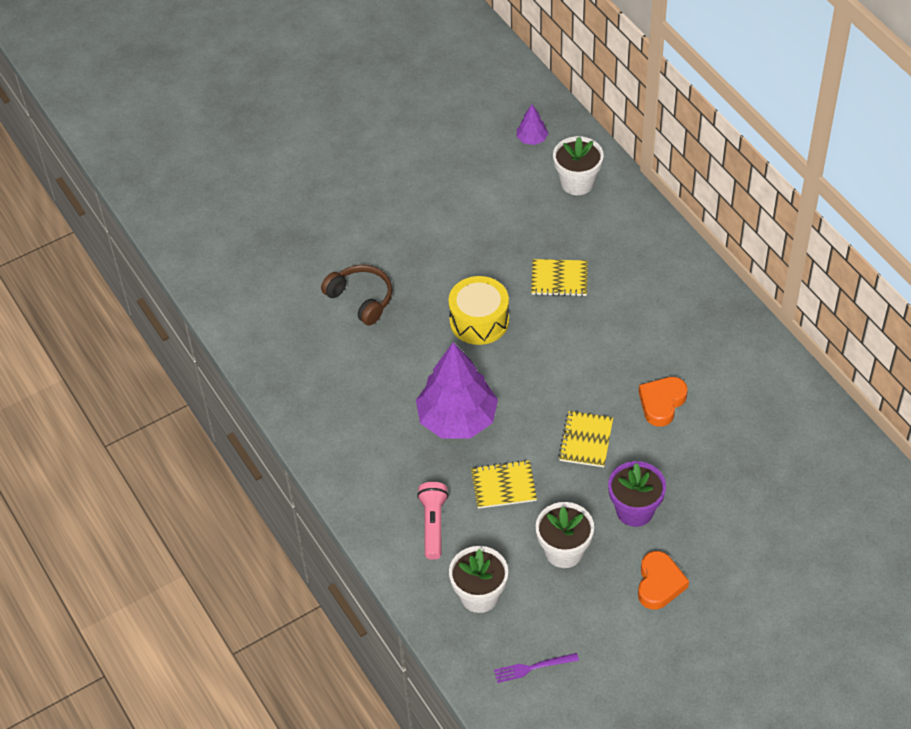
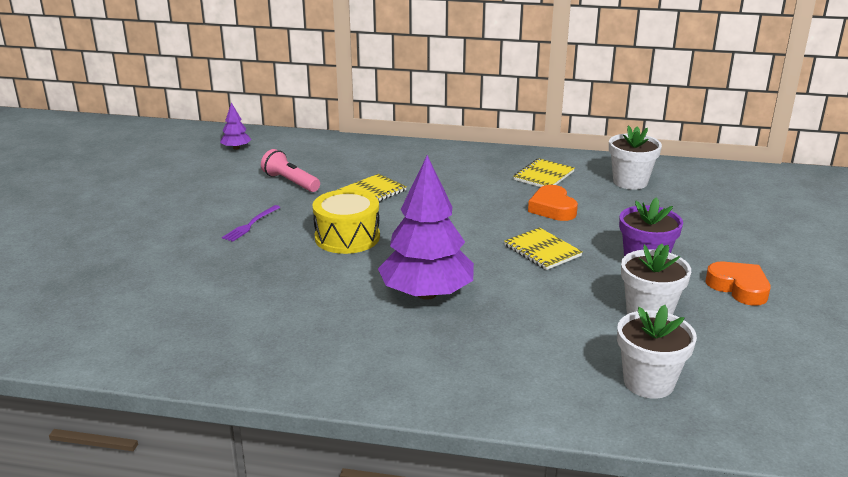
camera: 50 degrees left, 25 degrees down
(361, 299) = (219, 275): brown headphones -> none
(433, 525) = (526, 365): pink flashlight -> pink flashlight (290, 182)
(503, 486) = (534, 307): yellow notebook -> yellow notebook (543, 176)
(533, 667) = (776, 396): purple fork -> purple fork (251, 224)
(577, 183) = (305, 151): white flower pot -> white flower pot (630, 182)

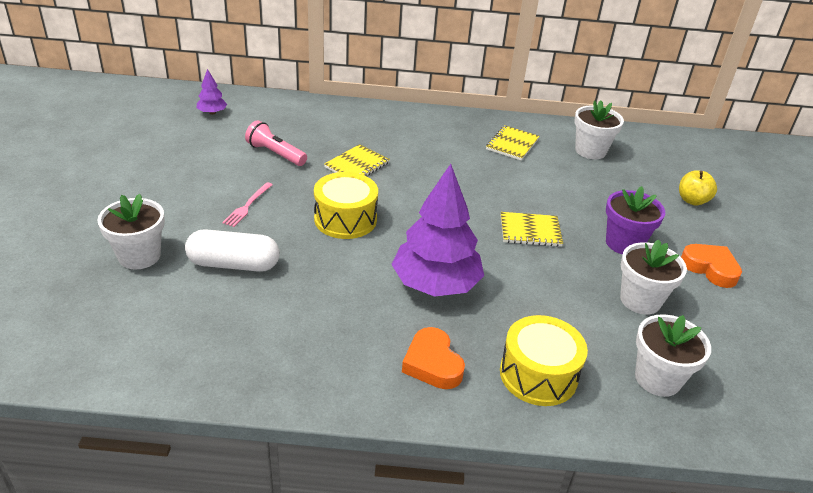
camera: 10 degrees left, 10 degrees up
(134, 263) = (139, 256): none -> white flower pot
(224, 272) = (234, 264): none -> white capsule
(251, 224) = (247, 206): purple fork -> pink fork
(515, 374) = (538, 375): none -> yellow drum
(542, 251) = (530, 231): yellow notebook -> yellow notebook turned 45 degrees counterclockwise
(552, 208) = (528, 182): orange heart -> orange heart (432, 363)
(735, 227) = (692, 200): none -> yellow apple

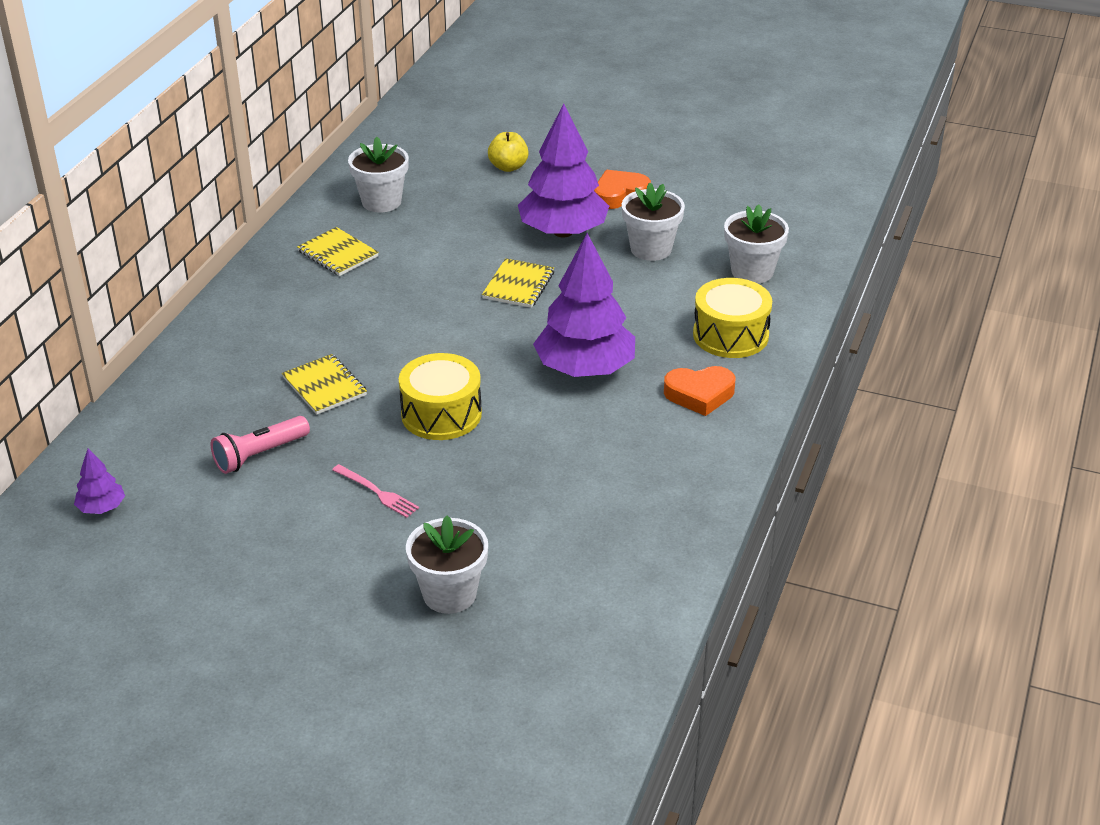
camera: 70 degrees left, 0 degrees up
(234, 264) = (496, 514): white capsule -> none
(624, 243) = (563, 232): purple flower pot -> purple tree

